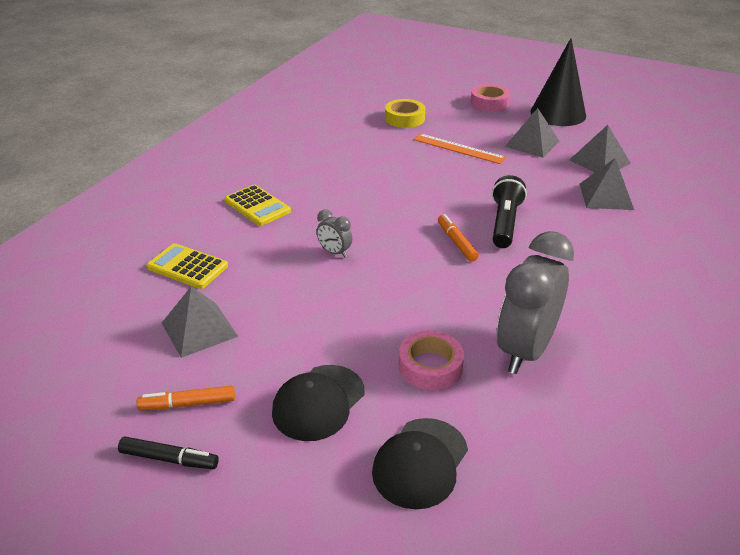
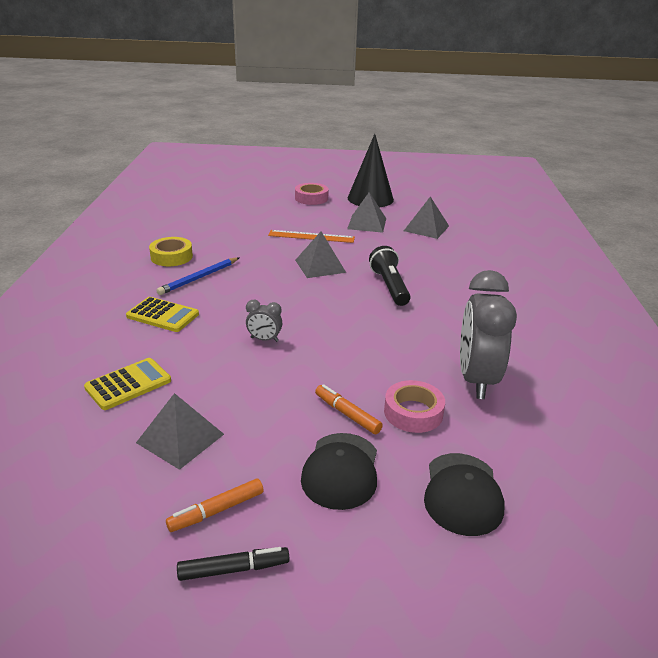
camera: 25 degrees left, 5 degrees down
(187, 267) = (128, 384): yellow calculator -> yellow calculator turned 135 degrees clockwise
(314, 174) = (199, 278): none -> blue pencil
(404, 118) = (249, 220): yellow tape -> yellow tape (171, 257)
(456, 242) = (362, 309): orange marker -> orange marker (347, 414)
(606, 196) = (449, 252): grey pyramid -> grey pyramid (320, 266)

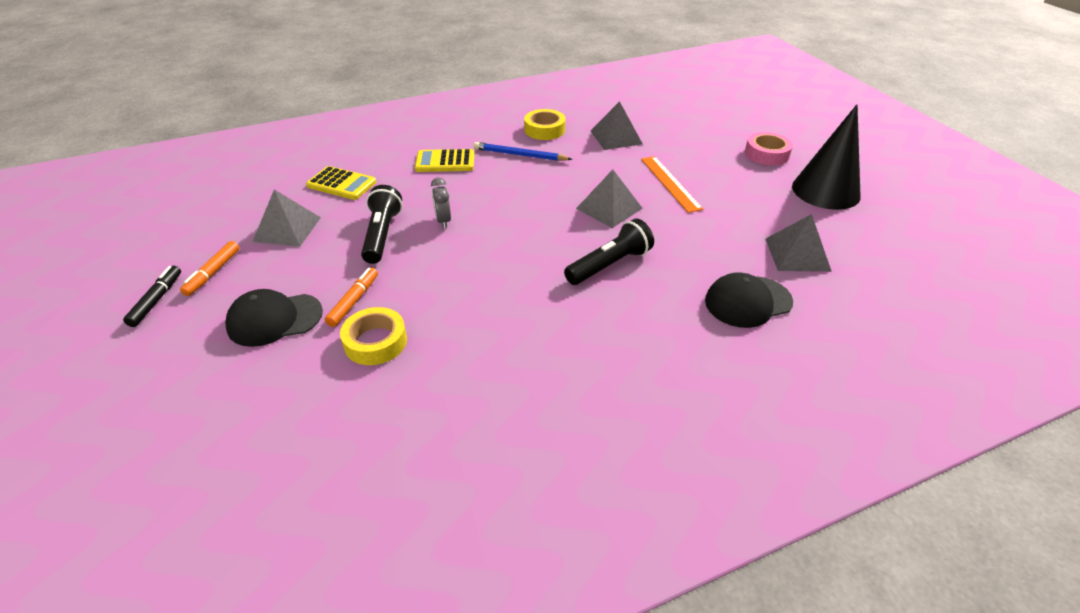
camera: 65 degrees right, 10 degrees up
(163, 315) = (445, 162): yellow calculator -> yellow calculator turned 90 degrees clockwise
(216, 510) = (213, 273): orange marker -> orange marker turned 105 degrees counterclockwise
(234, 569) = (157, 300): black marker -> black marker turned 135 degrees counterclockwise
(254, 377) = (382, 235): none -> black flashlight
(367, 223) = (750, 208): grey pyramid -> grey pyramid (616, 137)
(413, 412) = (375, 342): pink tape -> yellow tape
(462, 493) = (265, 403): black cap -> black cap (748, 302)
(476, 379) = (459, 376): grey clock -> none

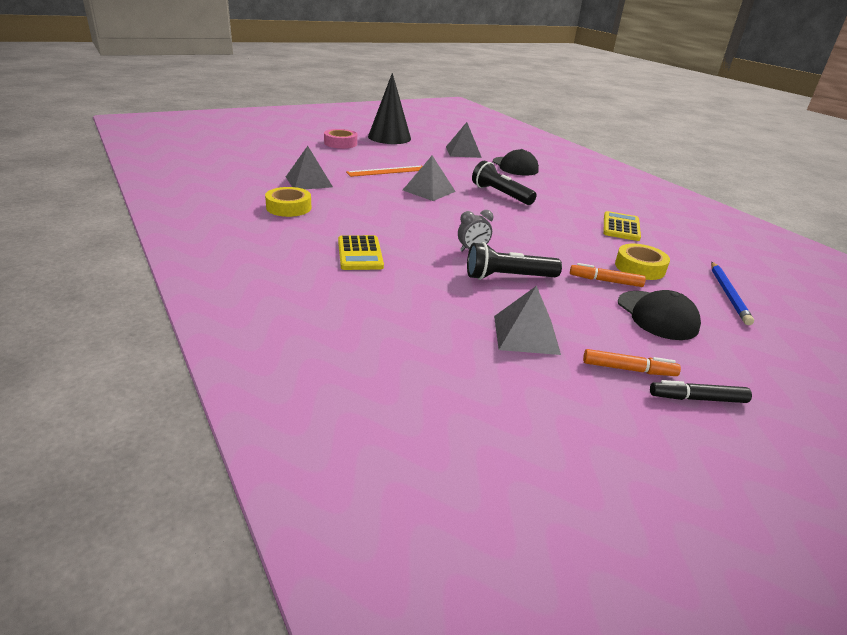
camera: 100 degrees left, 10 degrees down
(342, 184) = (420, 312): yellow calculator -> yellow calculator (621, 227)
(520, 155) = (343, 219): blue pencil -> blue pencil (728, 294)

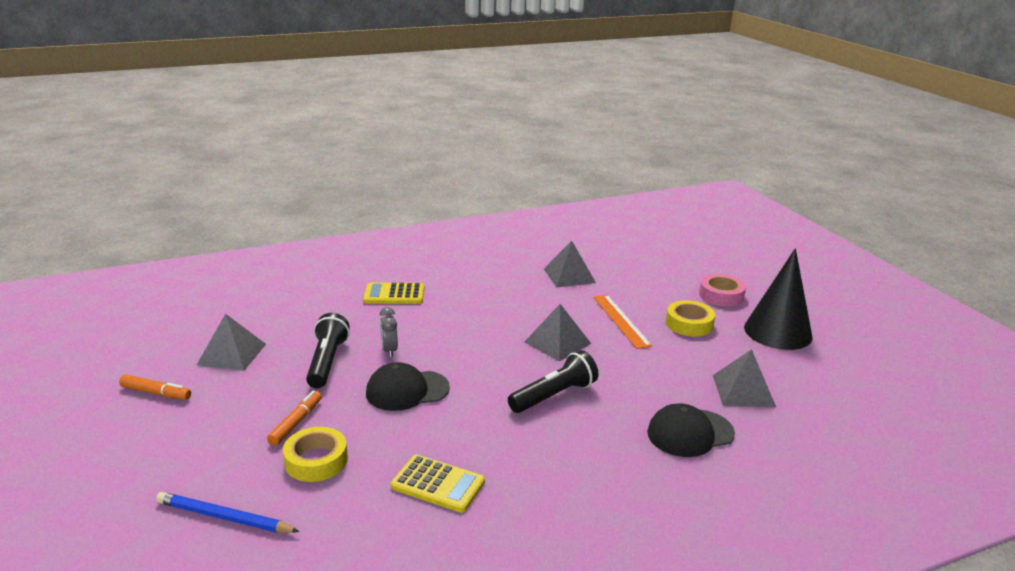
camera: 100 degrees right, 5 degrees down
(289, 207) = (497, 267): yellow tape -> yellow tape (689, 324)
(628, 369) = (156, 393): orange marker -> orange marker turned 90 degrees counterclockwise
(657, 315) = (216, 438): black cap -> black cap (407, 390)
(697, 398) = (99, 417): black marker -> none

